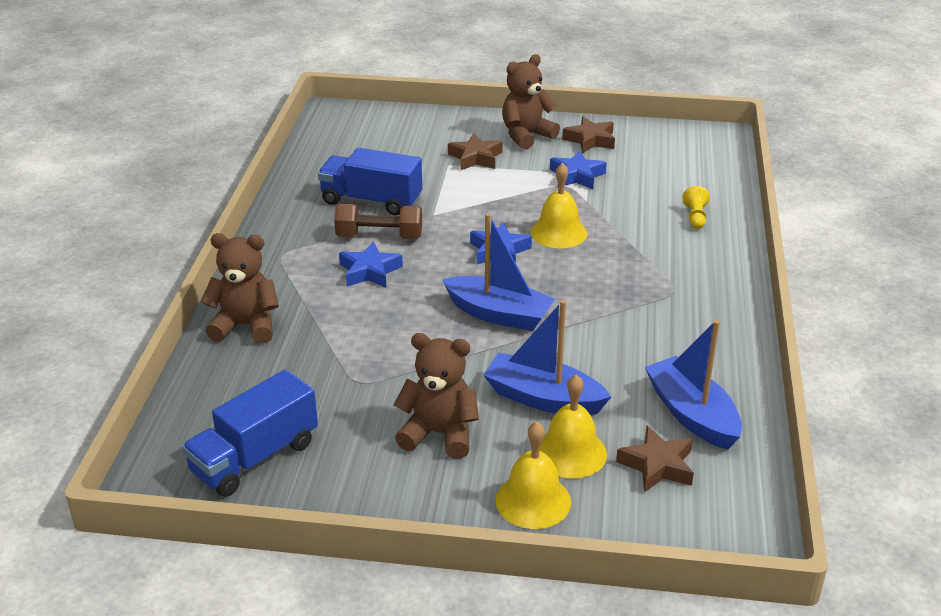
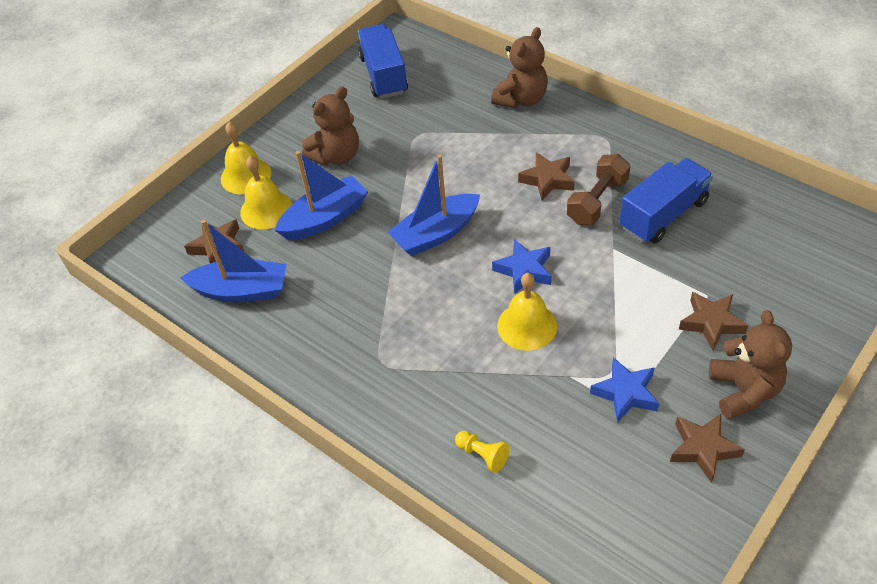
camera: 125 degrees right, 15 degrees up
(370, 271) = (547, 180): blue star -> brown star

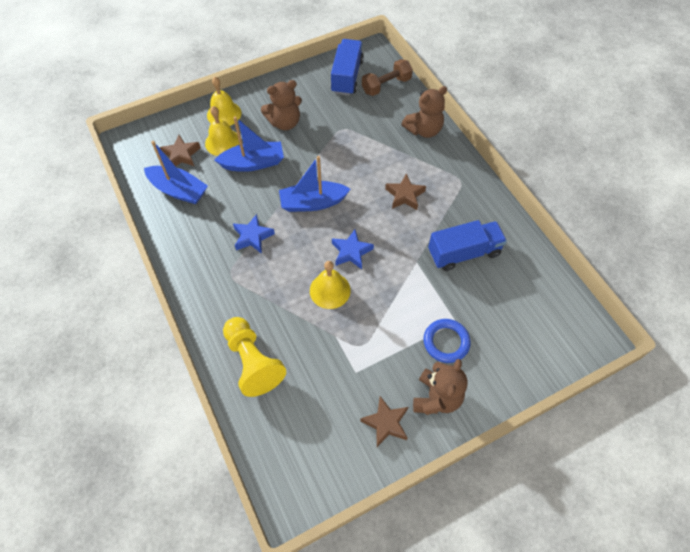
camera: 20 degrees right, 10 degrees up
(482, 455) = (253, 362): yellow pawn -> yellow pawn, size x2.22
(597, 201) = (427, 224): brown dumbbell -> brown dumbbell (386, 85)
(625, 393) = (362, 363): blue star -> blue star (253, 237)
(711, 323) = (446, 342): brown star -> blue ring

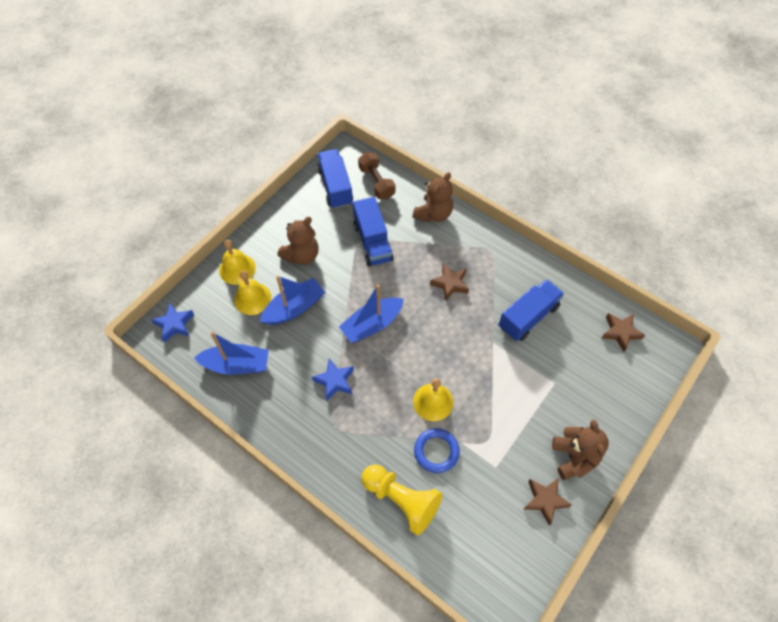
camera: 25 degrees left, 0 degrees up
(181, 155) = (219, 328): brown star -> brown star (620, 332)
(351, 252) = (432, 357): blue star -> blue star (174, 324)
(353, 134) = (372, 242): none -> blue truck
(386, 85) = (376, 182): brown dumbbell -> brown dumbbell turned 60 degrees counterclockwise
(446, 342) = (555, 405): blue ring -> blue ring (436, 451)

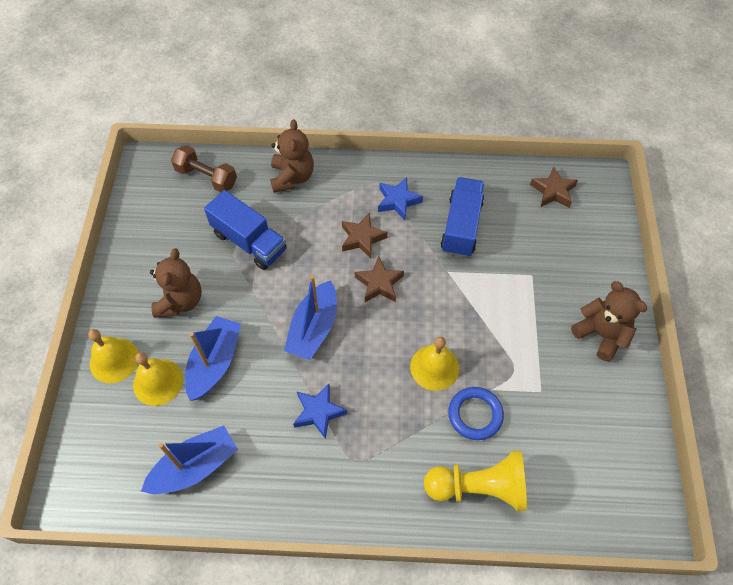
camera: 35 degrees left, 0 degrees up
(174, 324) = (83, 469): blue star -> blue star (398, 201)
(335, 187) = (163, 206): blue truck -> none
(545, 500) = (607, 392): brown star -> brown star (379, 283)

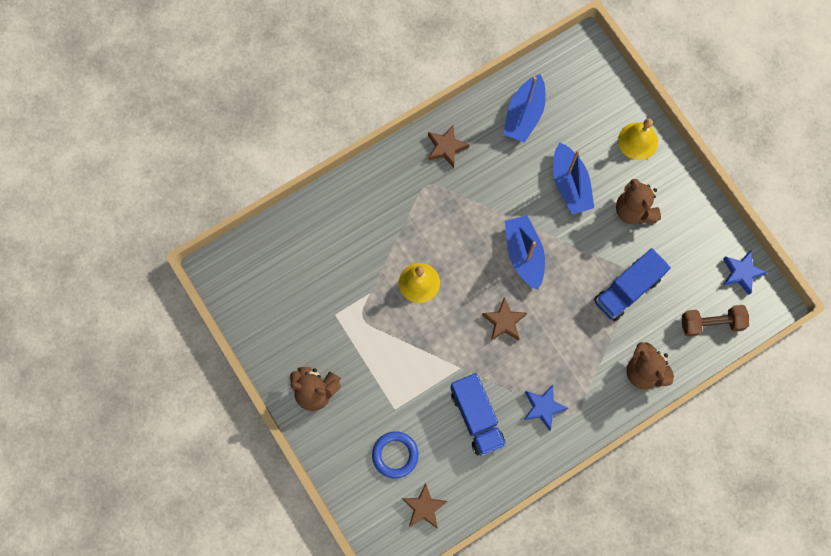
camera: 145 degrees right, 15 degrees up
(158, 382) = (595, 147): yellow bell -> none
(249, 242) = (627, 290): blue truck -> blue truck turned 45 degrees counterclockwise
(319, 412) = (474, 199): blue star -> blue star (741, 273)
(362, 238) = (545, 352): brown star -> brown star (446, 148)
(475, 415) = (370, 267): blue ring -> blue ring (395, 455)
(479, 487) = (338, 220): yellow pawn -> none

